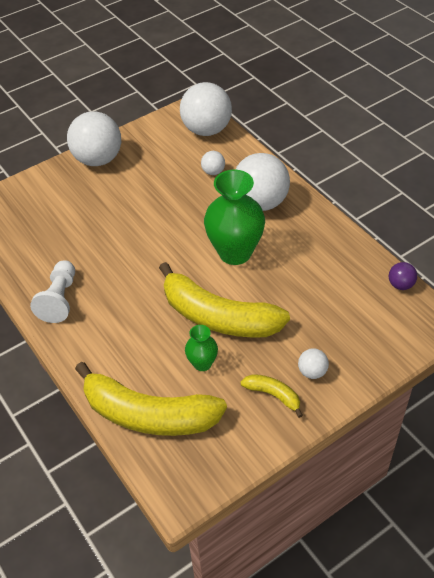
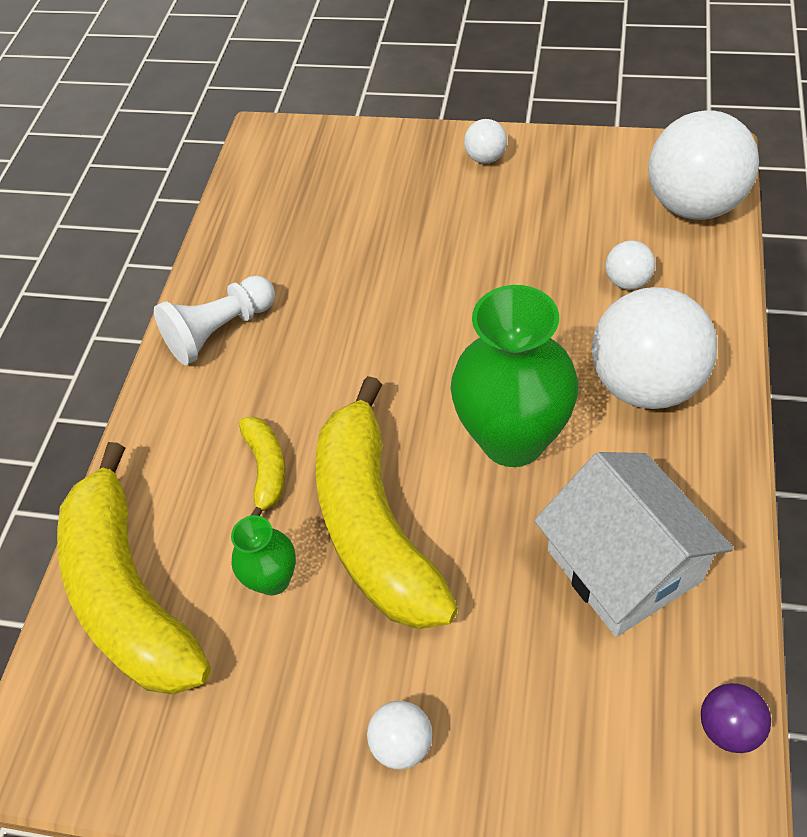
camera: 50 degrees right, 5 degrees up
(98, 159) = (485, 158): white ball -> white ball, size x0.45
(273, 395) = (305, 724): yellow banana -> yellow banana (266, 469)
(319, 264) = (624, 565): none -> white house

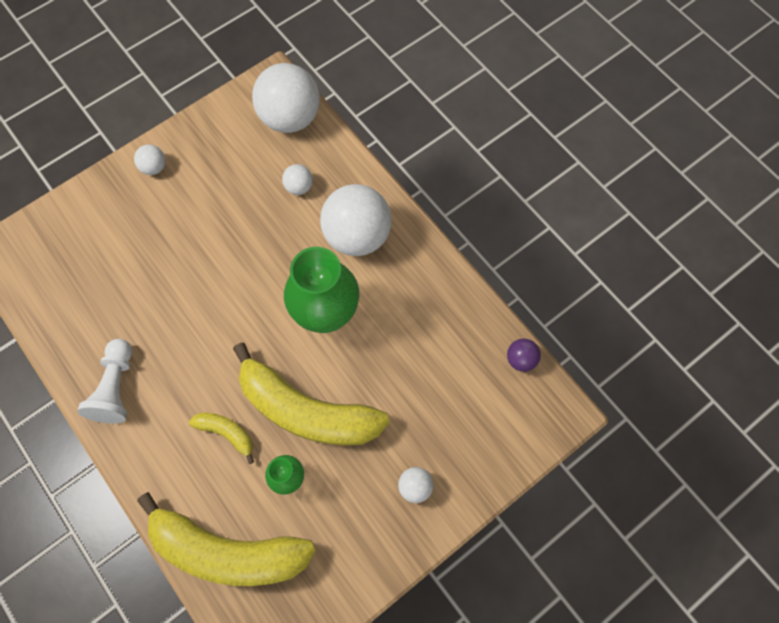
camera: 55 degrees left, 15 degrees up
(624, 565) = (426, 329): white house -> none

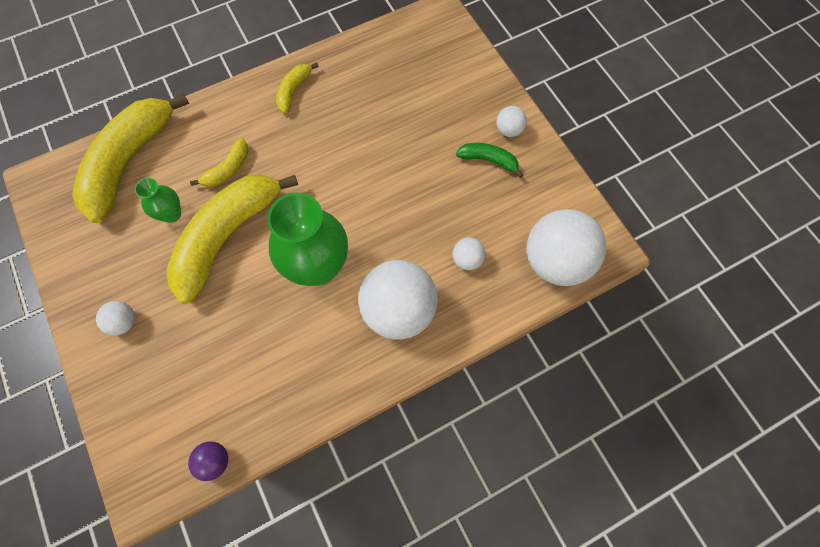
camera: 100 degrees right, 0 degrees up
(116, 387) = (293, 91): white pawn -> yellow banana
(191, 181) = (488, 160): none -> green banana

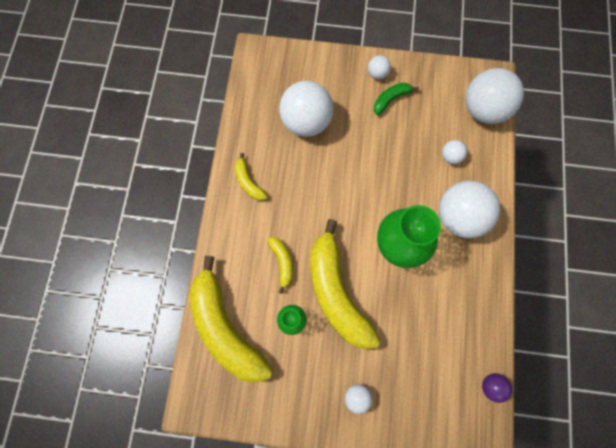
camera: 55 degrees left, 5 degrees up
(398, 99) = (306, 122): none -> white ball

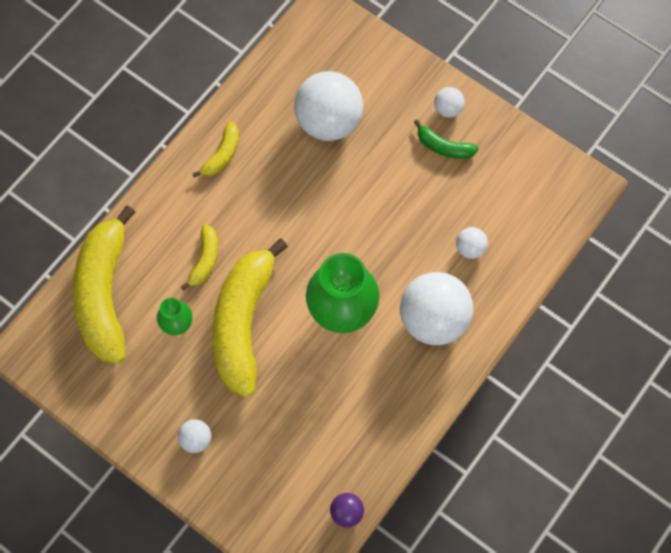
camera: 30 degrees right, 5 degrees down
(248, 182) = (222, 155): yellow banana -> yellow banana turned 150 degrees counterclockwise
(390, 99) = (443, 147): green banana -> green banana turned 150 degrees counterclockwise
(483, 110) = (547, 216): white ball -> none

